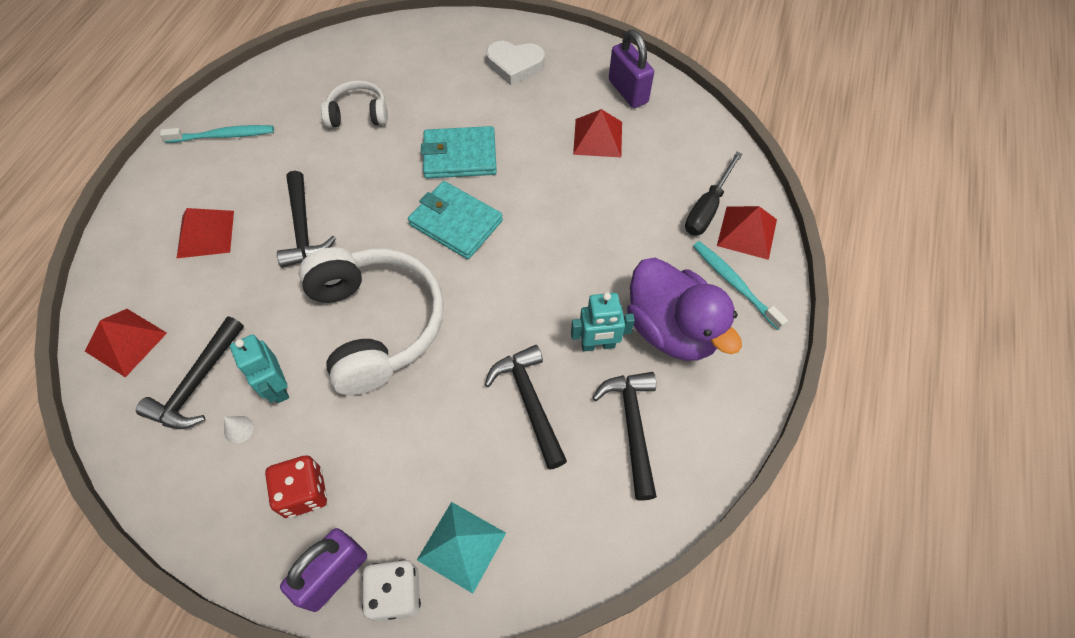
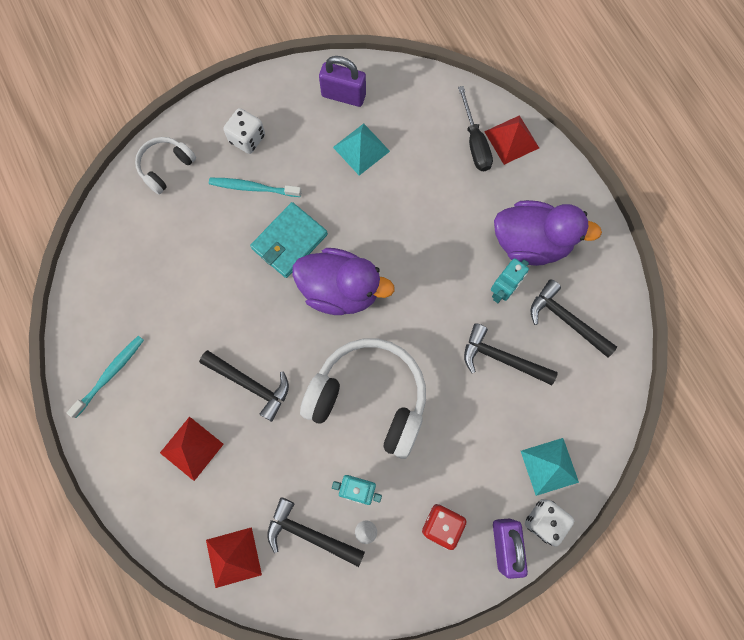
camera: 45 degrees left, 15 degrees up
(197, 383) = (309, 534): black hammer -> black hammer turned 135 degrees clockwise
(358, 114) = (185, 272): white headphones -> white headphones (166, 167)
(456, 222) = (340, 290): turquoise wallet -> purple duck
(515, 65) = (247, 139): white heart -> white dice
(598, 138) = (361, 149): red pyramid -> turquoise pyramid
(734, 284) = (536, 181): turquoise toothbrush -> turquoise toothbrush (253, 188)

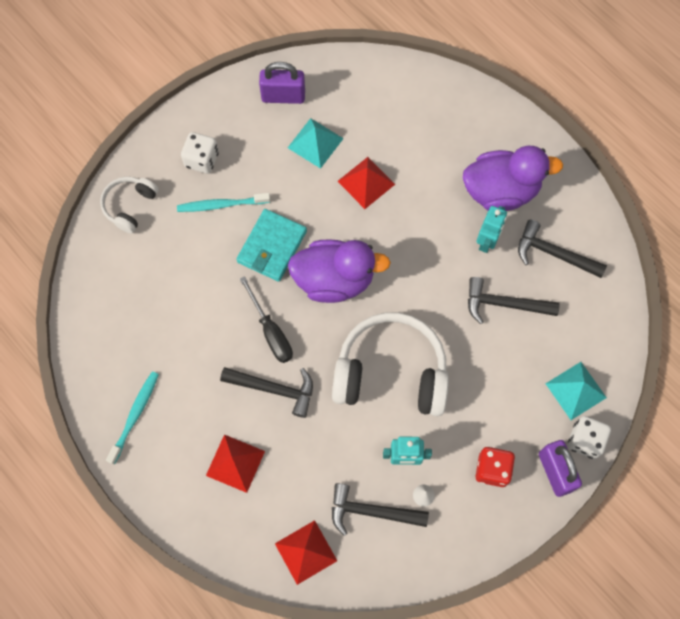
camera: 15 degrees left, 5 degrees down
(475, 142) = (422, 111): black screwdriver -> black screwdriver (271, 332)
(511, 139) = (455, 100): red pyramid -> red pyramid (366, 182)

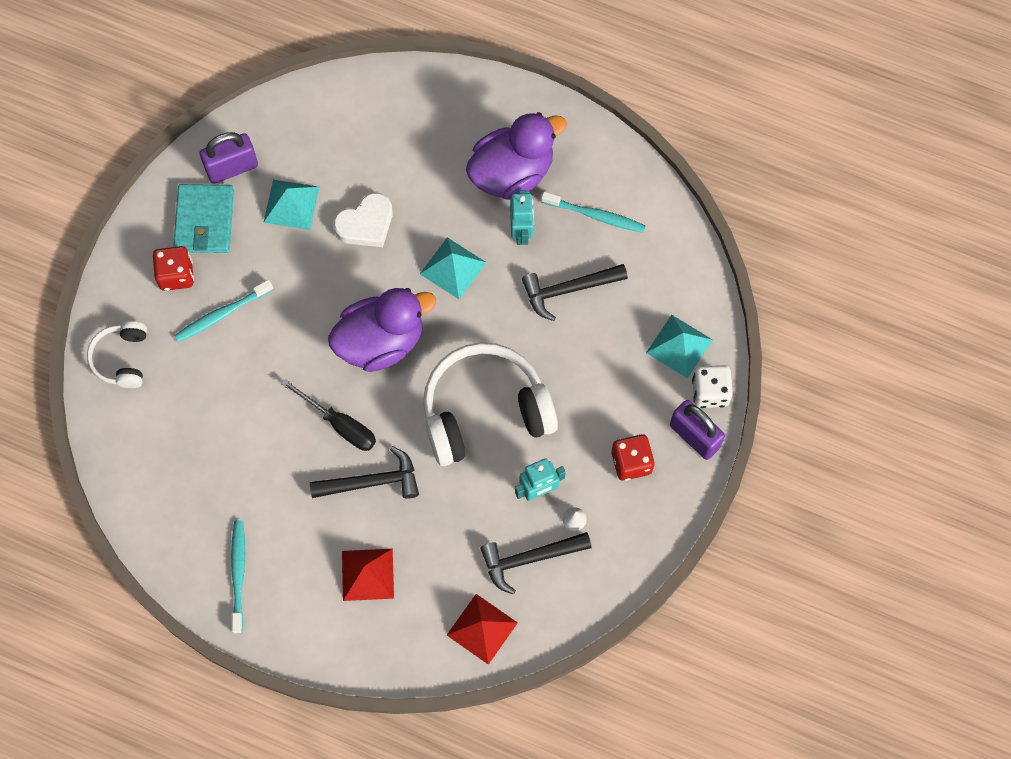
camera: 25 degrees left, 0 degrees up
(202, 160) = (176, 275): white dice -> red dice
(272, 246) = (298, 335): turquoise wallet -> turquoise wallet (204, 220)
(366, 182) = (366, 224): red pyramid -> white heart
(418, 246) = (453, 268): none -> turquoise pyramid
(553, 253) = (595, 215): black hammer -> turquoise toothbrush

